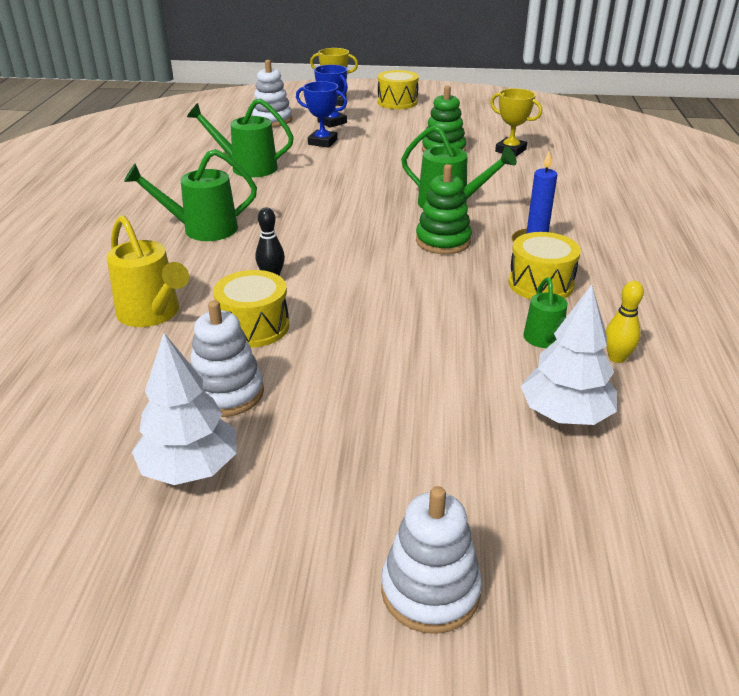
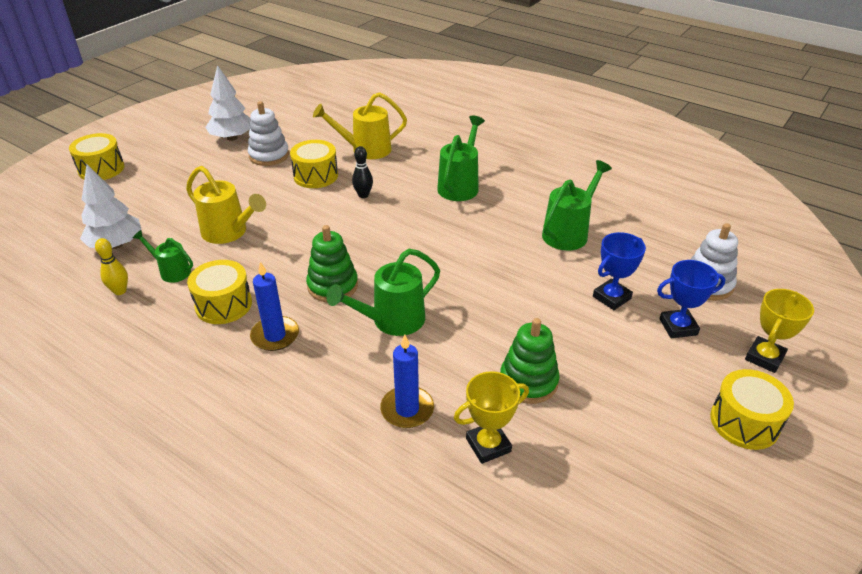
camera: 120 degrees right, 5 degrees up
(430, 590) = (101, 169): white stacking toy -> yellow drum
(438, 336) = (229, 232): none -> yellow watering can
(522, 177) = (407, 409): none -> blue candle

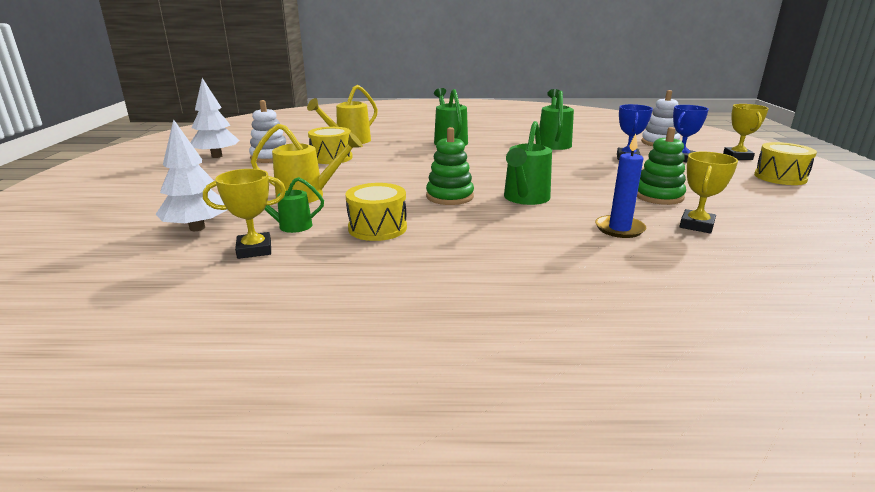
camera: 35 degrees left, 15 degrees down
(101, 169) = (95, 195): yellow drum -> none
(120, 291) = (254, 250): yellow bowling pin -> yellow trophy
(275, 335) = (454, 229): blue candle -> none
(363, 195) = (388, 157): black bowling pin -> none

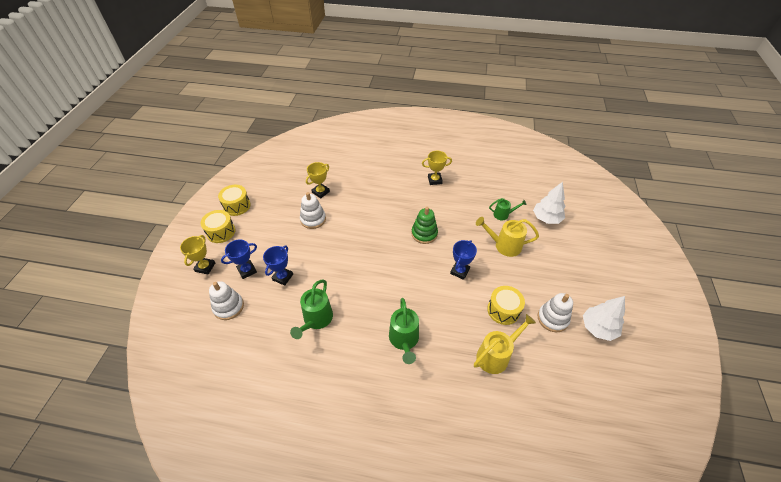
camera: 170 degrees left, 25 degrees up
(254, 250) = (512, 198): yellow trophy -> yellow trophy (434, 180)
(377, 228) = (462, 208): yellow drum -> yellow drum (237, 206)
(386, 174) = (459, 271): none -> blue trophy
(525, 199) = (384, 226): green watering can -> none
(619, 229) = (356, 194): blue candle -> none
(658, 196) = (313, 219): green stacking toy -> white stacking toy

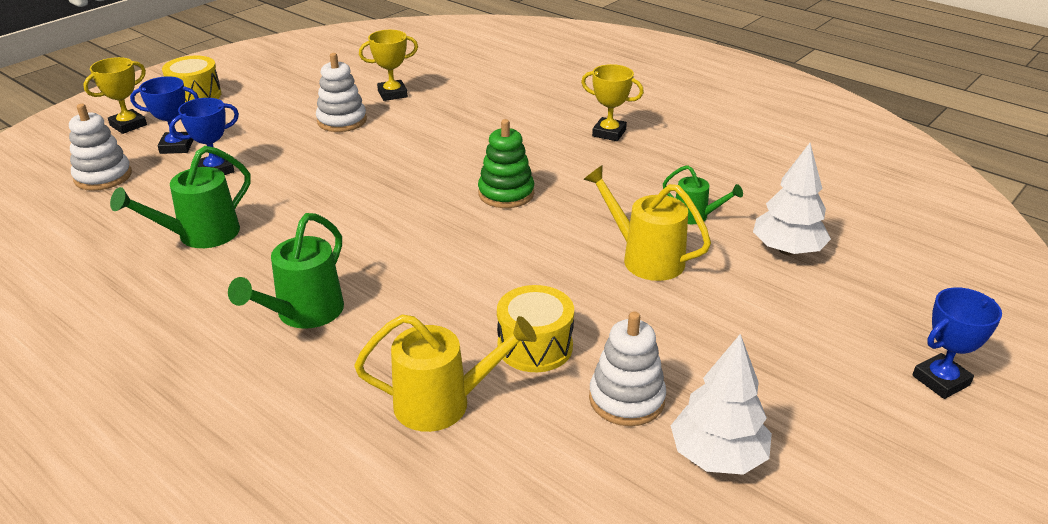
camera: 30 degrees right, 15 degrees down
(237, 206) = (251, 75): yellow drum -> none
(459, 271) = (513, 263): blue trophy -> blue trophy (940, 380)

